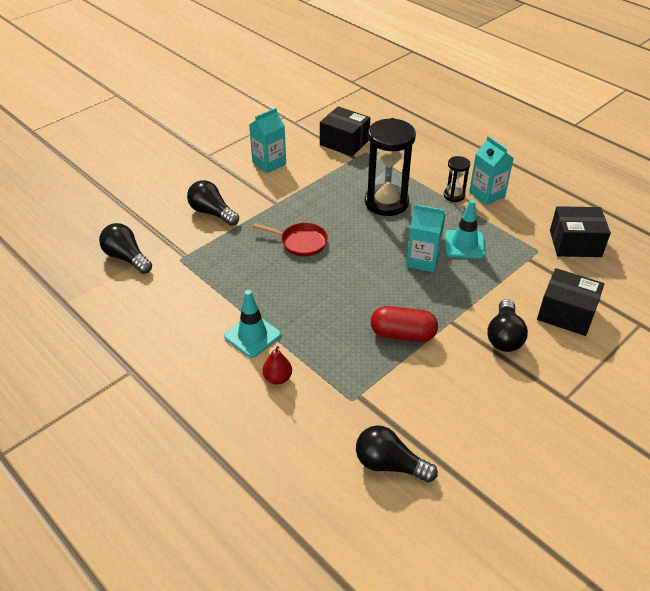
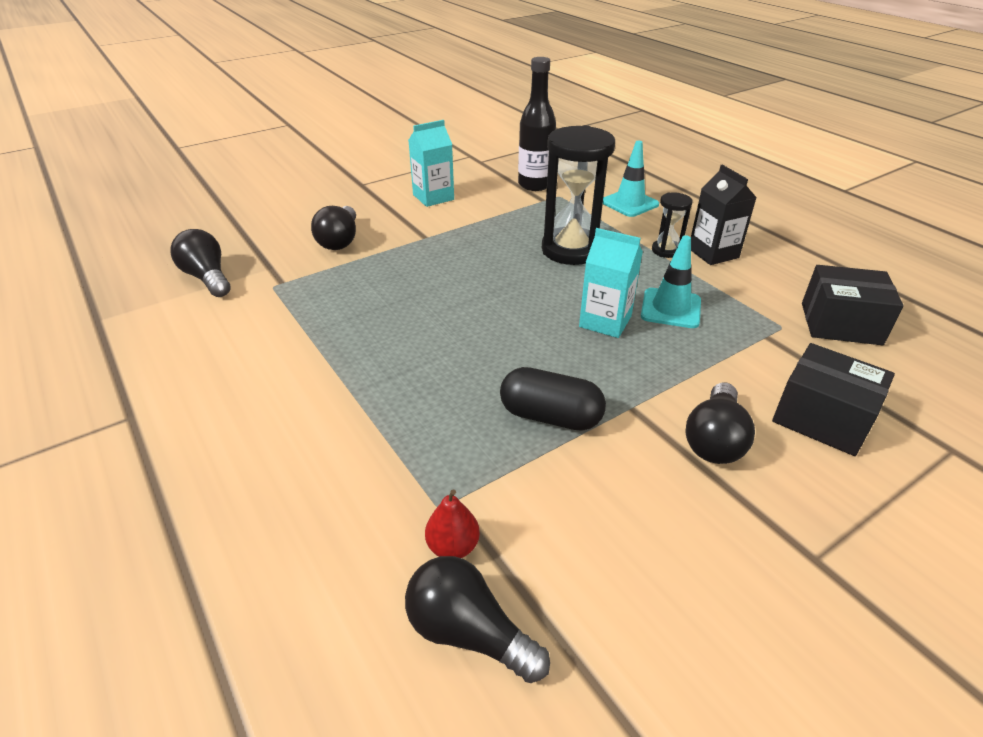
camera: 10 degrees right, 5 degrees down
(212, 213) = (340, 240): black light bulb -> black light bulb turned 135 degrees counterclockwise
(252, 336) = (325, 391): turquoise traffic cone -> turquoise traffic cone (629, 203)
(277, 378) = (335, 456): red pear -> red pear (453, 546)
(301, 242) = (440, 283): red pan -> none
(344, 142) = (535, 185): black box -> black bottle
(403, 334) = (550, 417): red capsule -> black capsule
(487, 194) = (713, 253): turquoise carton -> black carton

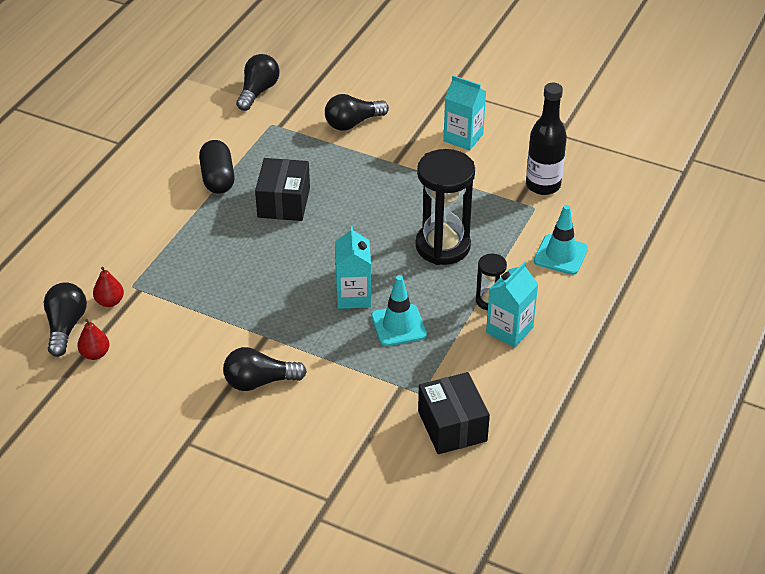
camera: 60 degrees right, 5 degrees up
(550, 417) = (231, 303): black capsule -> black capsule (217, 178)
(562, 611) = (95, 354): none -> red pear
(713, 253) = (509, 330): black carton -> turquoise carton
(822, 418) = (318, 430): black box -> black box (284, 202)

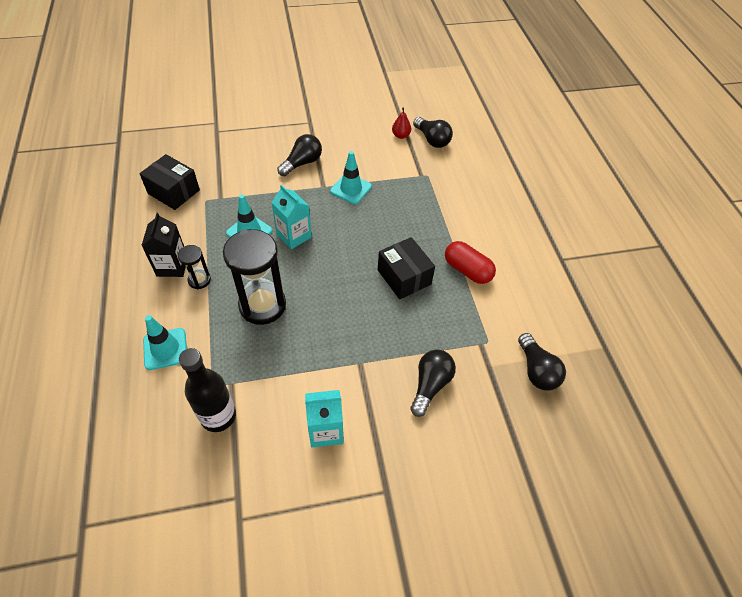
camera: 140 degrees right, 10 degrees up
(110, 302) = (427, 162): red pear -> none
(217, 178) = (467, 270): black capsule -> red capsule
(237, 316) = (351, 189): none -> turquoise traffic cone
(509, 330) = (172, 266): turquoise carton -> black carton

